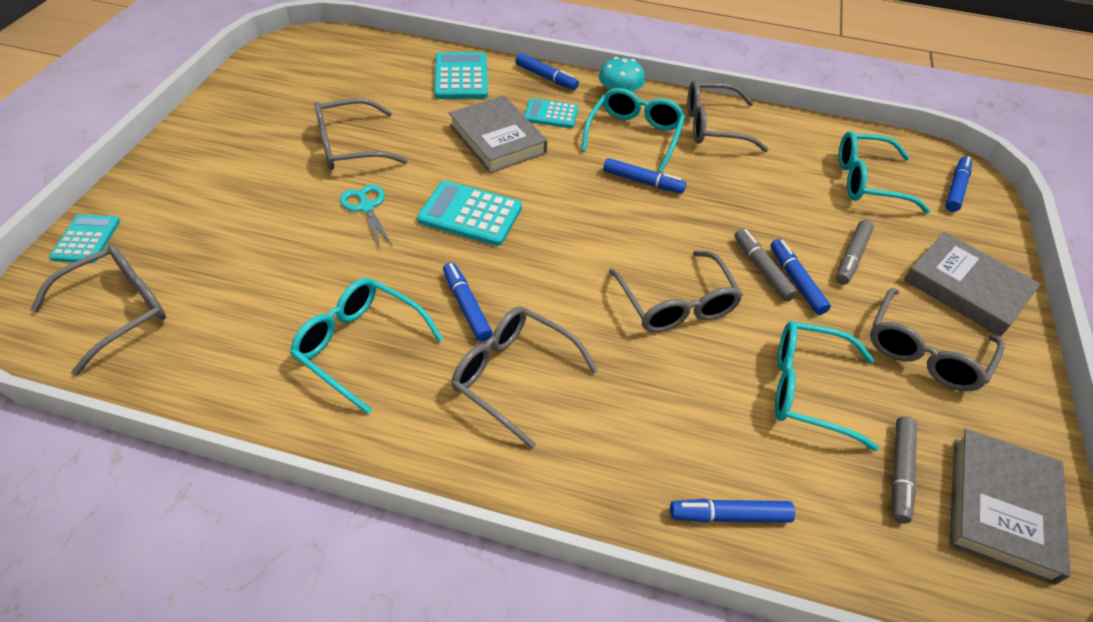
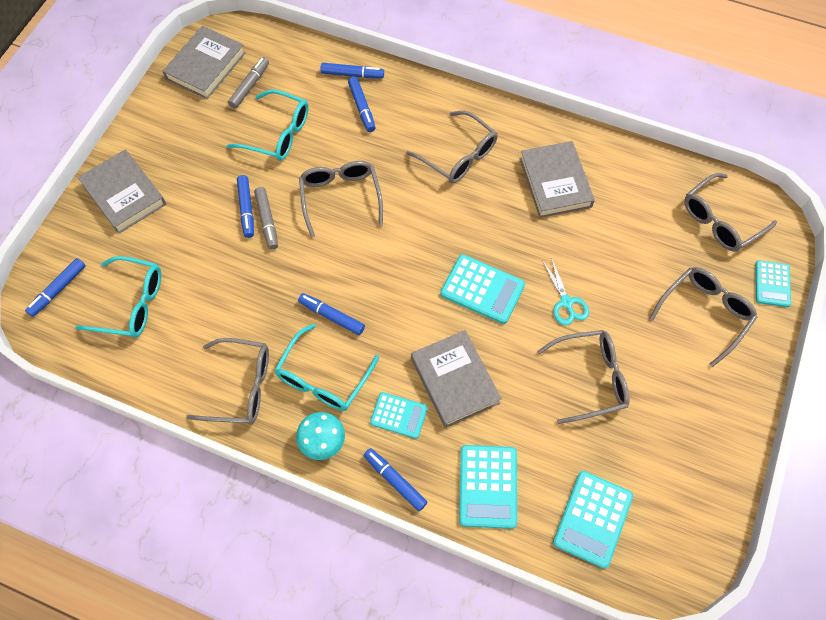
camera: 170 degrees left, 15 degrees up
(361, 346) = (555, 182): turquoise glasses -> grey book
(367, 63) = (592, 519): none -> turquoise calculator
(466, 306) = (486, 206): blue marker -> blue marker (362, 108)
(851, 257) = (193, 227): grey marker -> none
(924, 351) = (188, 151): grey glasses -> grey glasses (704, 314)

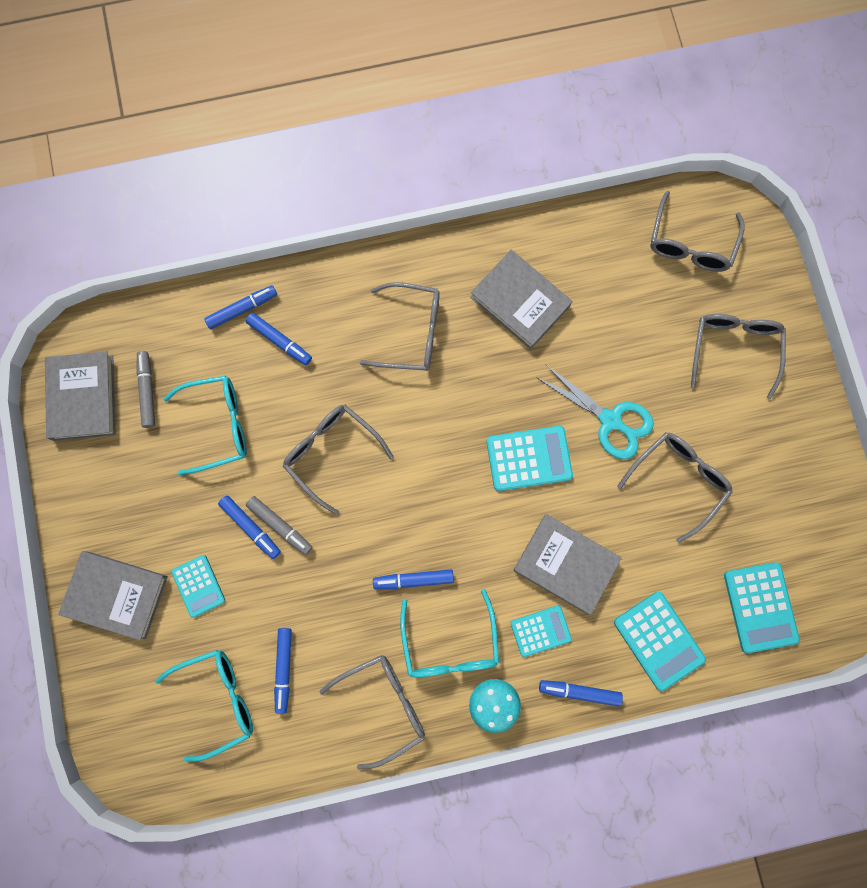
camera: 35 degrees left, 15 degrees up
(58, 290) = (135, 736): blue marker -> blue marker (284, 669)
(566, 302) = (610, 420): turquoise scissors -> turquoise scissors, size x1.54
(772, 284) = (771, 280): turquoise calculator -> turquoise calculator (198, 586)

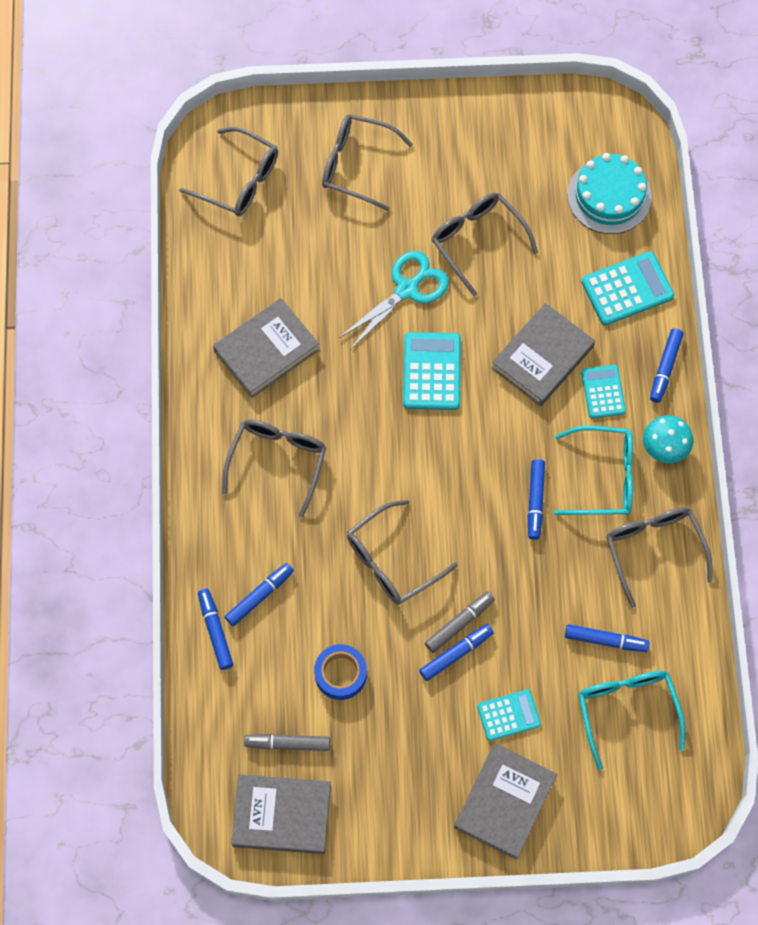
camera: 80 degrees left, 10 degrees down
(217, 425) = (340, 674): turquoise glasses -> blue tape
(760, 607) = (609, 196): turquoise calculator -> turquoise cake

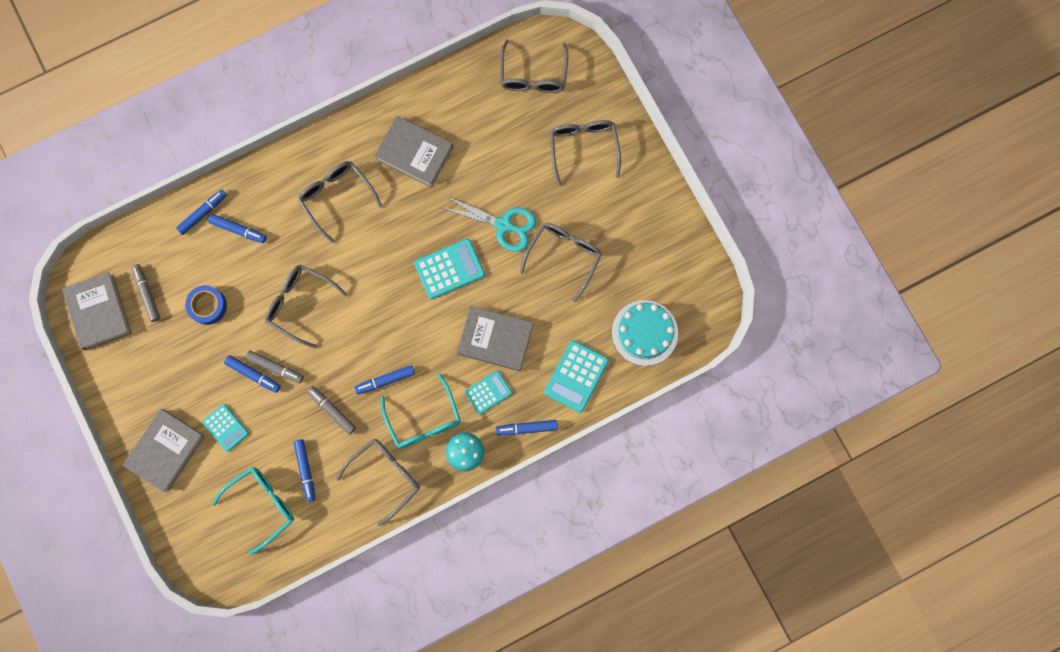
camera: 65 degrees right, 10 degrees up
(277, 462) = (337, 198): grey glasses -> grey glasses turned 120 degrees counterclockwise
(505, 802) = (166, 450): grey book -> grey book turned 60 degrees counterclockwise
(544, 578) = (332, 410): none -> grey marker
(627, 289) = (576, 376): turquoise calculator -> turquoise calculator turned 75 degrees clockwise

